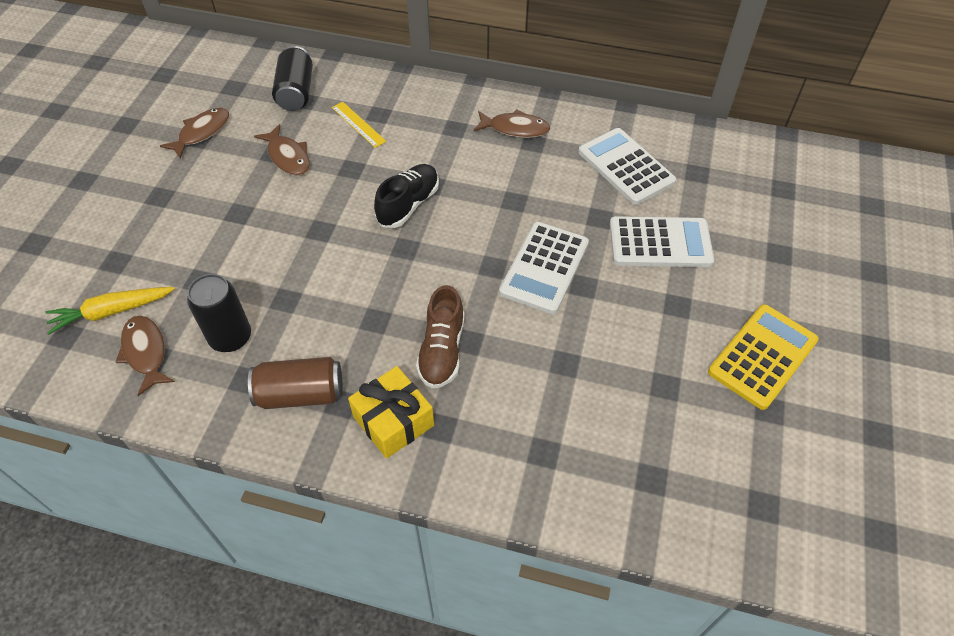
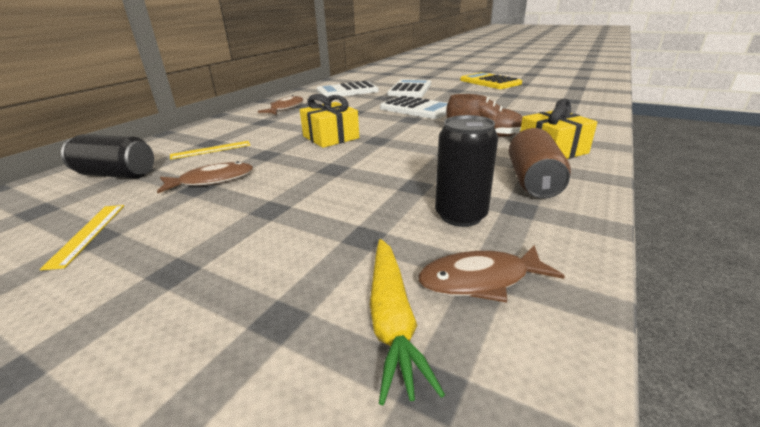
camera: 75 degrees left, 25 degrees down
(202, 132) = (87, 234): brown fish -> yellow ruler
(408, 205) = (330, 137): black shoe -> yellow gift

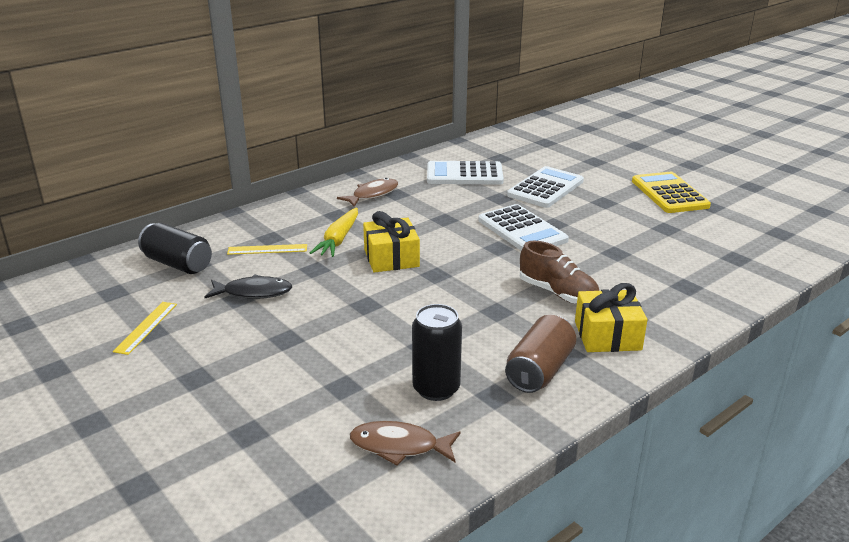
camera: 20 degrees right, 0 degrees up
(212, 180) = (253, 292): brown fish -> black fish
(392, 320) = (317, 455): yellow carrot -> yellow carrot (338, 240)

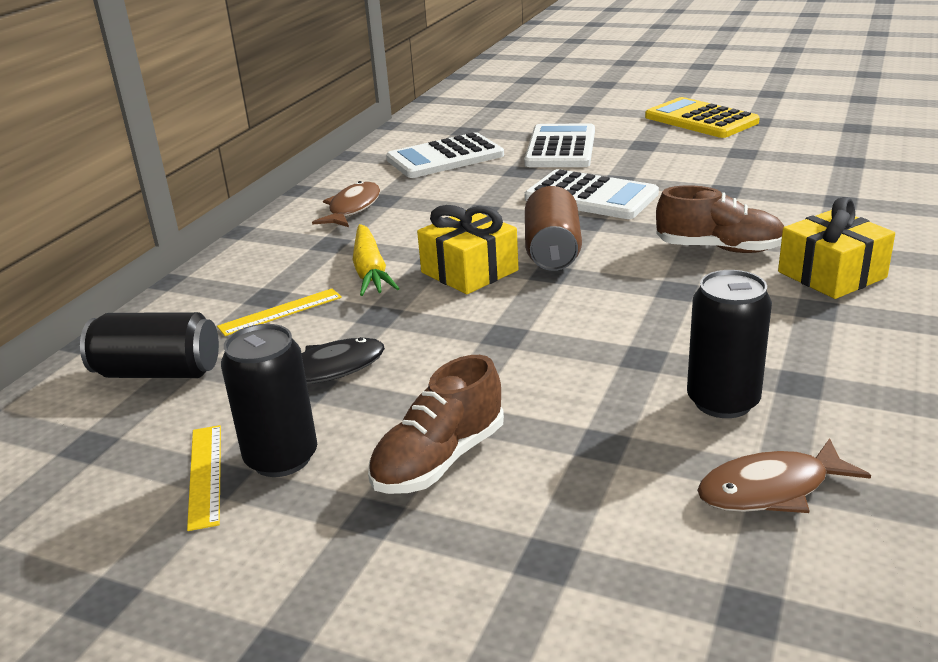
camera: 25 degrees left, 0 degrees up
(186, 332) = (281, 458): none -> black can
(255, 362) = (439, 460): none -> brown shoe
(539, 370) = (812, 337): brown can -> brown can (552, 251)

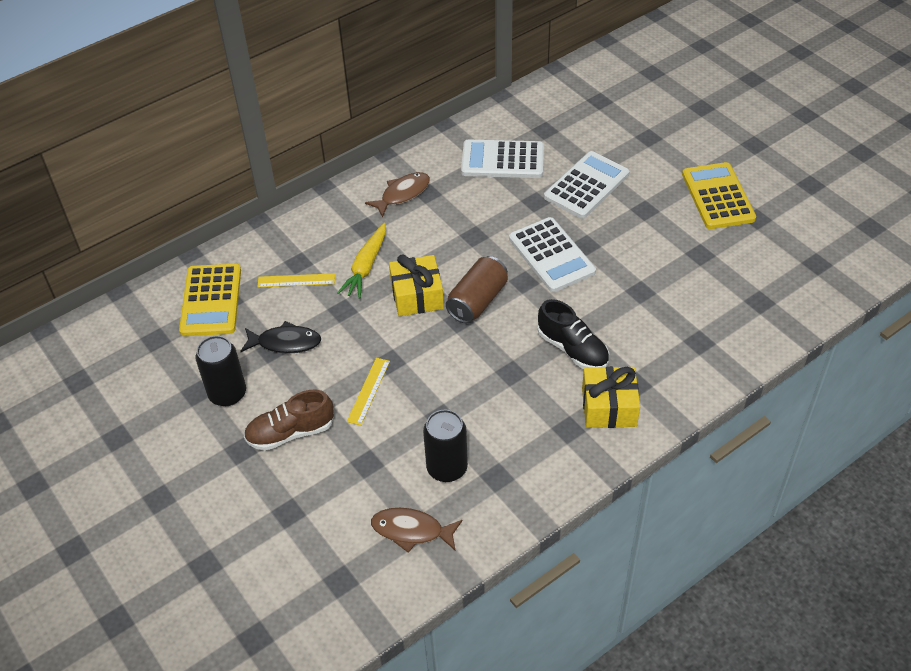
camera: 30 degrees right, 20 degrees up
(158, 372) = (211, 300): black can -> yellow calculator
(205, 475) = (191, 387): yellow ruler -> yellow ruler (368, 391)
(719, 248) = (572, 349): brown shoe -> black shoe

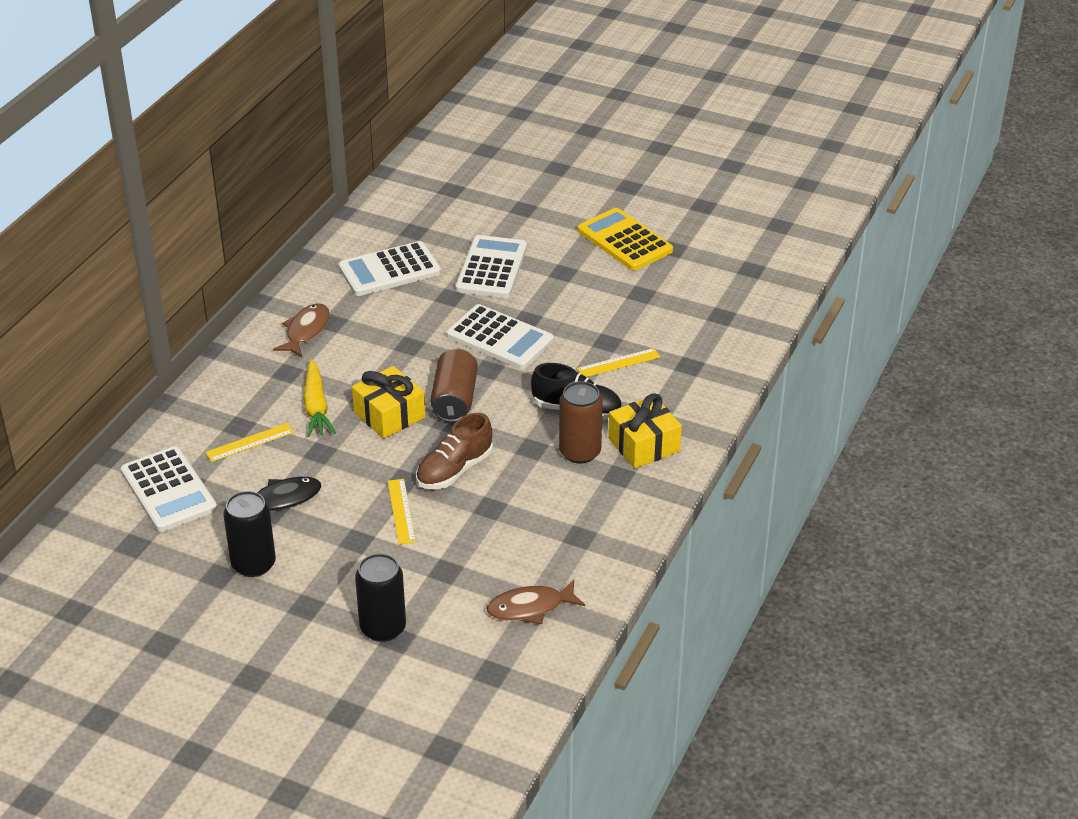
camera: 30 degrees left, 10 degrees down
(211, 300) = (169, 490): yellow calculator -> white calculator
(290, 433) = (348, 573): brown shoe -> brown shoe (454, 470)
(447, 468) = (527, 546): black can -> black can (383, 628)
(549, 392) = (580, 452): none -> brown can
(637, 316) = (618, 363): none -> yellow ruler

